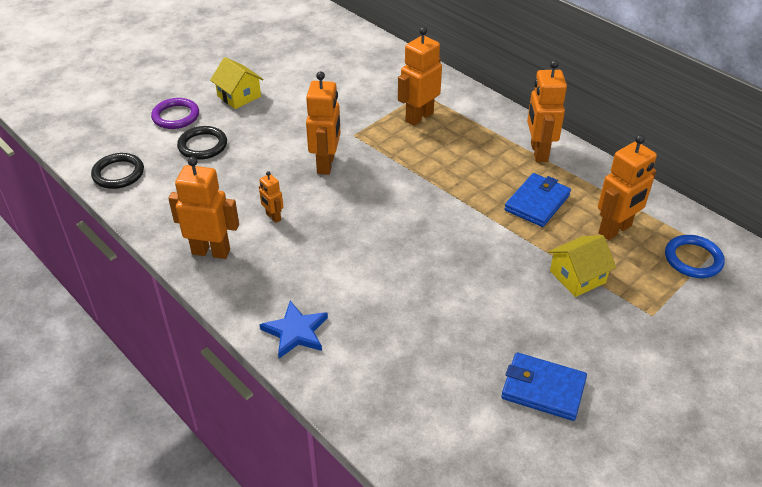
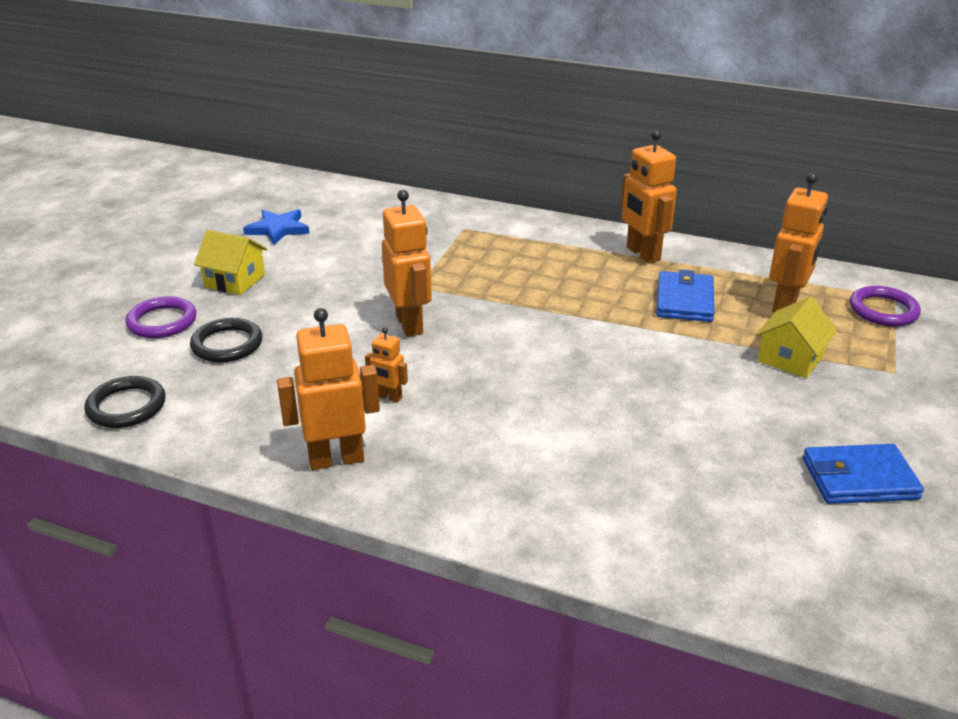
camera: 25 degrees left, 10 degrees down
(296, 332) = (526, 515): blue star -> blue star (278, 229)
(419, 117) = (481, 251): orange robot -> none
(693, 259) = (883, 310): blue ring -> purple ring

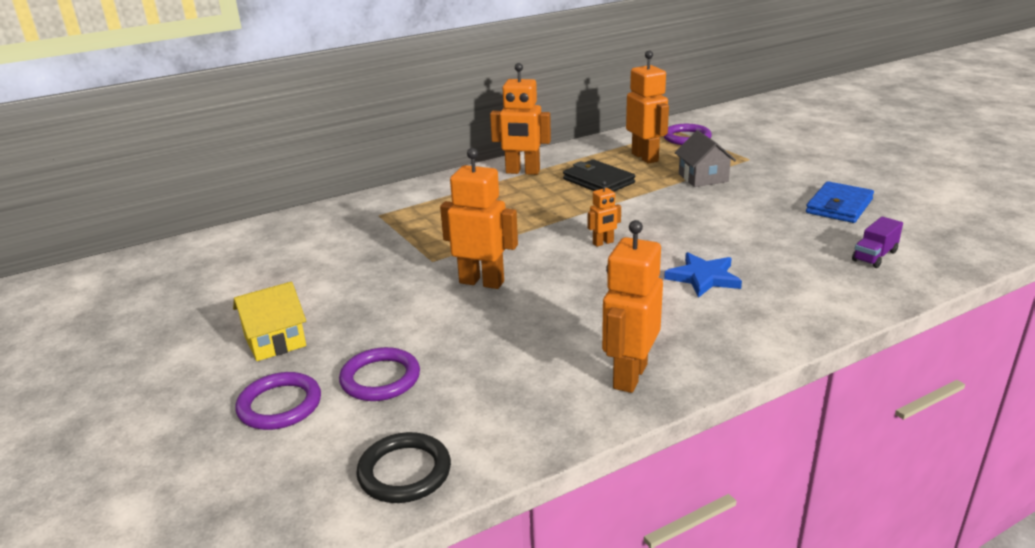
camera: 50 degrees left, 5 degrees down
(227, 344) = (380, 378): black ring -> purple ring
(278, 229) = (223, 291): blue star -> blue star (703, 278)
(389, 397) = (572, 324): orange robot -> orange robot (603, 243)
(684, 300) = (598, 181): blue wallet -> black wallet
(757, 544) = (874, 256): none -> purple truck
(790, 358) = (703, 178): yellow house -> grey house

